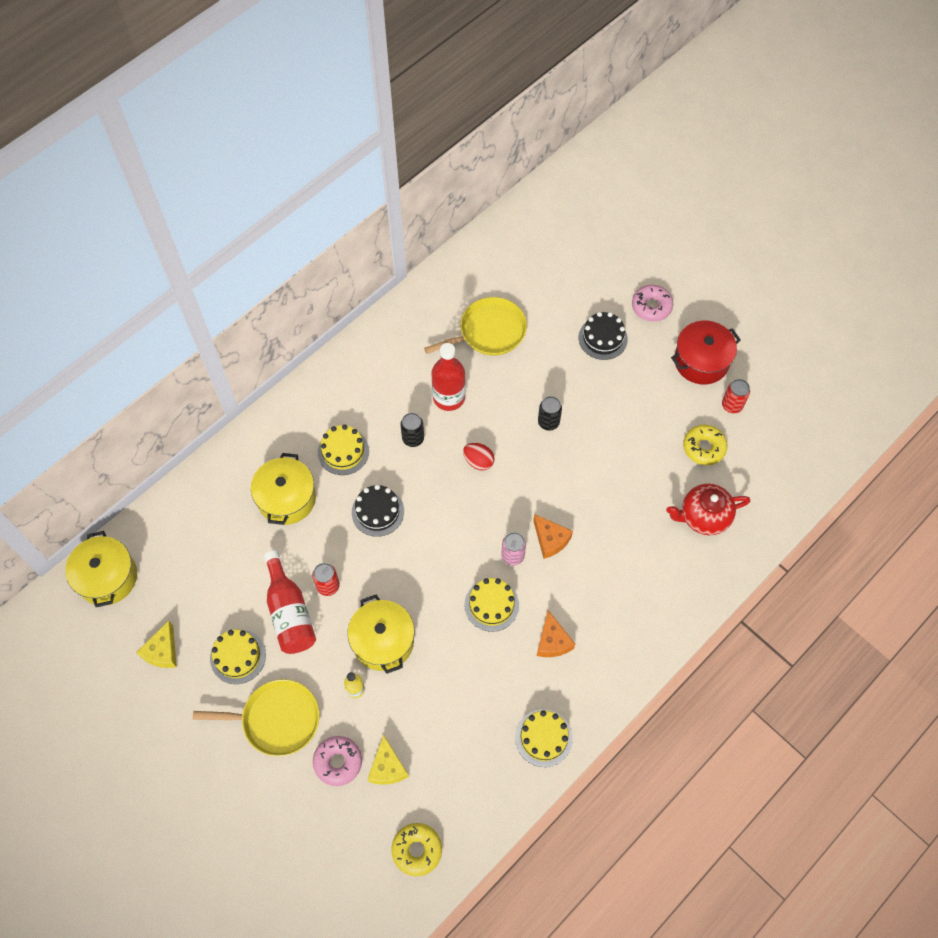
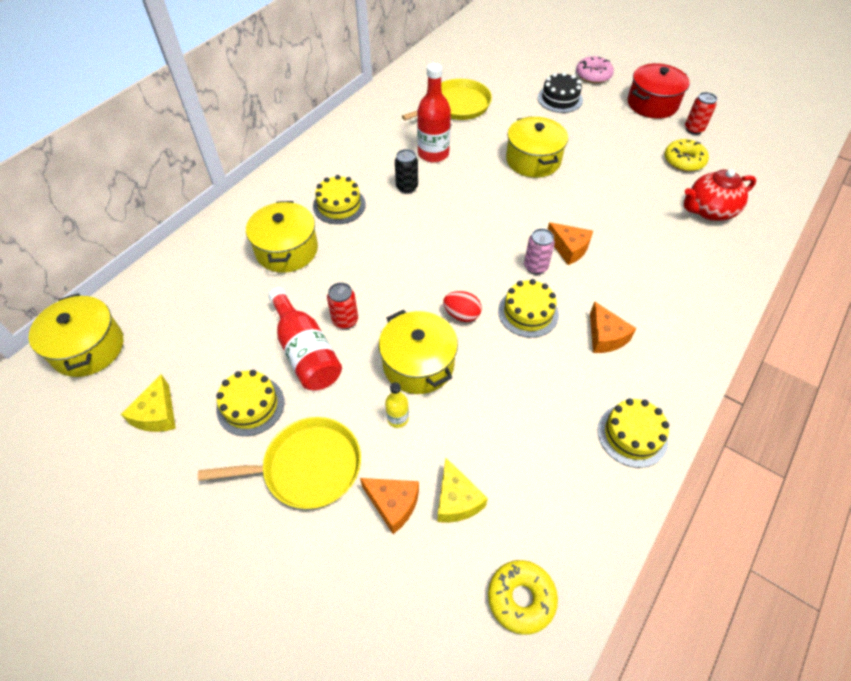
camera: 10 degrees left, 10 degrees down
(338, 762) = (393, 504): pink donut -> orange cheese
(378, 512) = (385, 249): black cake -> none
(478, 461) = (476, 196): red egg -> red egg (461, 315)
(548, 422) = (533, 160): black can -> yellow pot

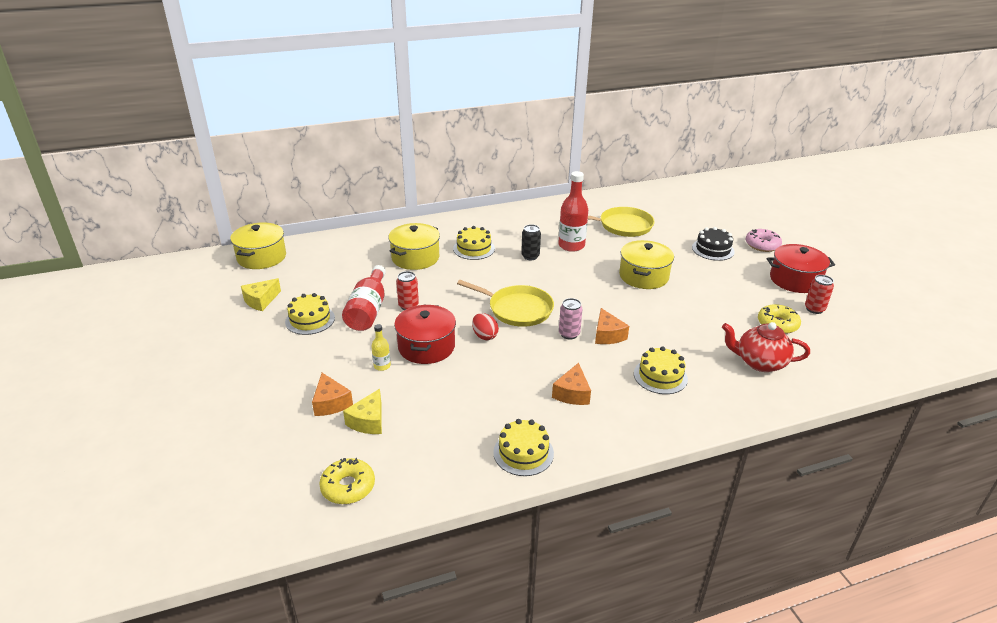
camera: 35 degrees right, 20 degrees down
(307, 467) = (306, 362): yellow pan -> yellow pan (517, 309)
(418, 364) = (426, 347): yellow pot -> red pot
(528, 312) = (532, 355): yellow cake -> yellow cake (660, 376)

